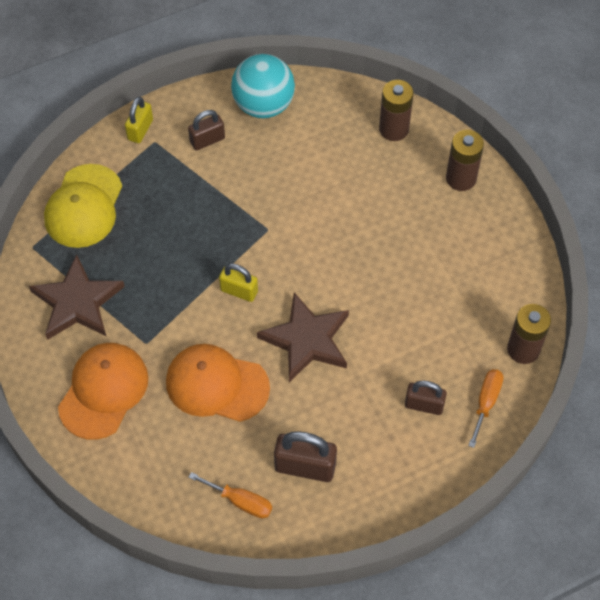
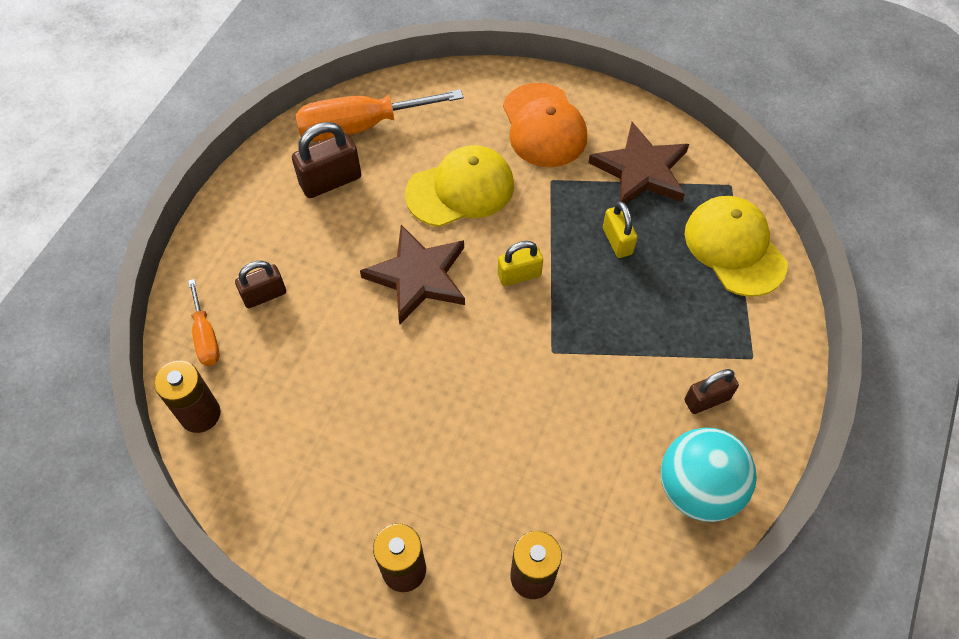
camera: 140 degrees right, 0 degrees up
(140, 130) = (780, 359): yellow padlock -> yellow padlock (617, 241)
(207, 140) = (707, 399): brown padlock -> brown padlock turned 45 degrees clockwise
(216, 384) = (460, 189): orange cap -> yellow cap
(240, 501) = (361, 126): orange screwdriver -> orange screwdriver, size x1.90

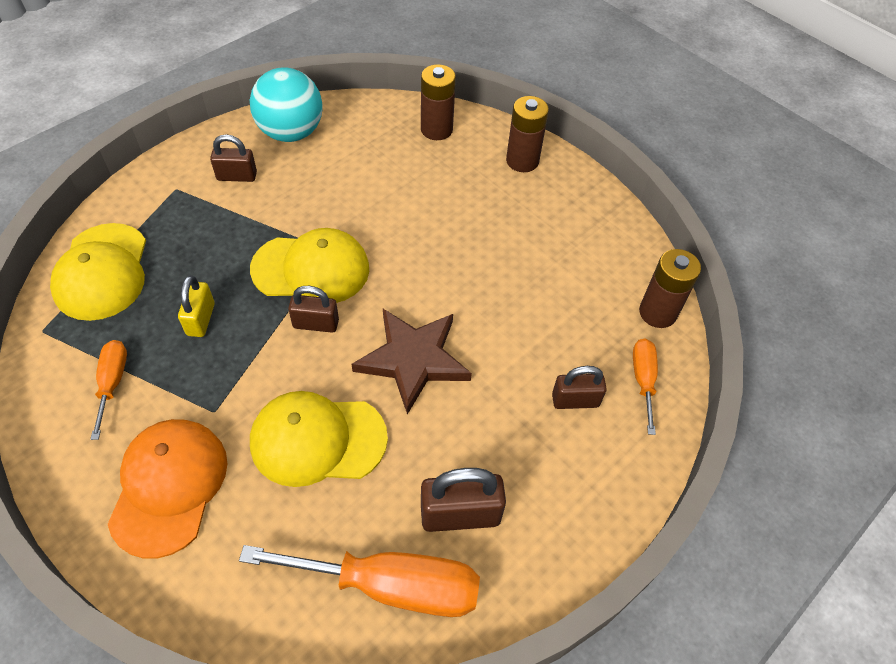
camera: 160 degrees left, 5 degrees down
(519, 275) = (316, 324): yellow padlock -> brown padlock
(557, 324) = (311, 269): none -> yellow cap
(641, 170) = (112, 383): brown star -> orange screwdriver

